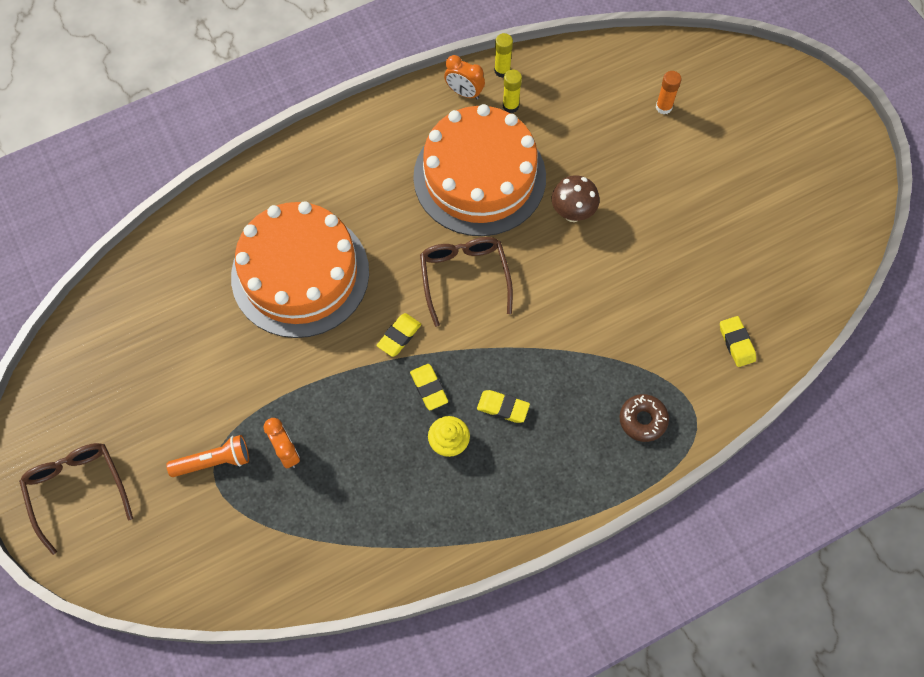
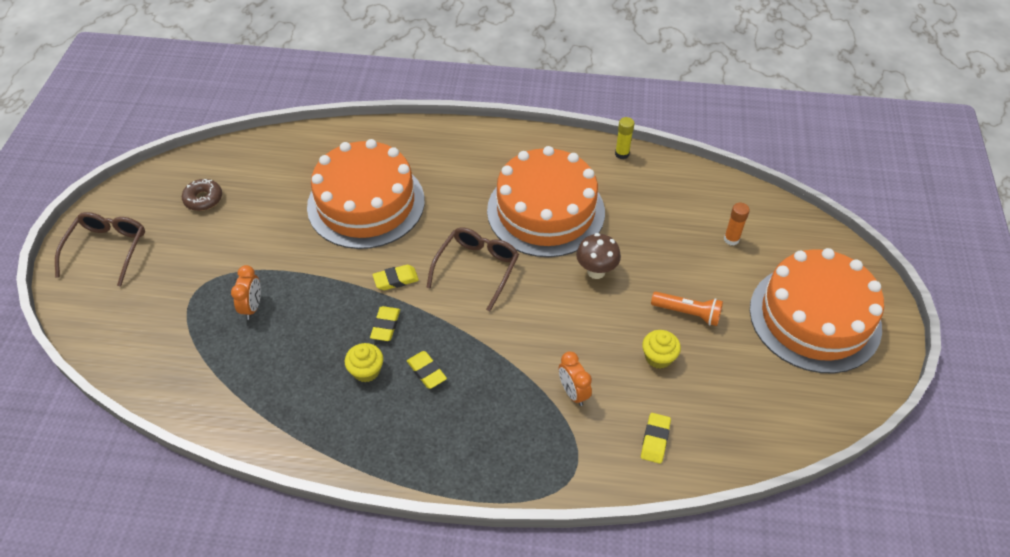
camera: 35 degrees right, 15 degrees down
(213, 461) = (202, 284): orange flashlight -> orange flashlight (687, 313)
(464, 93) = (581, 154): orange clock -> orange clock (573, 392)
(510, 106) = (609, 178): yellow glue stick -> none
(643, 420) = (527, 448): brown donut -> brown donut (203, 199)
(685, 265) = (658, 357): none -> yellow cupcake
(782, 145) = (815, 318): none -> orange cake

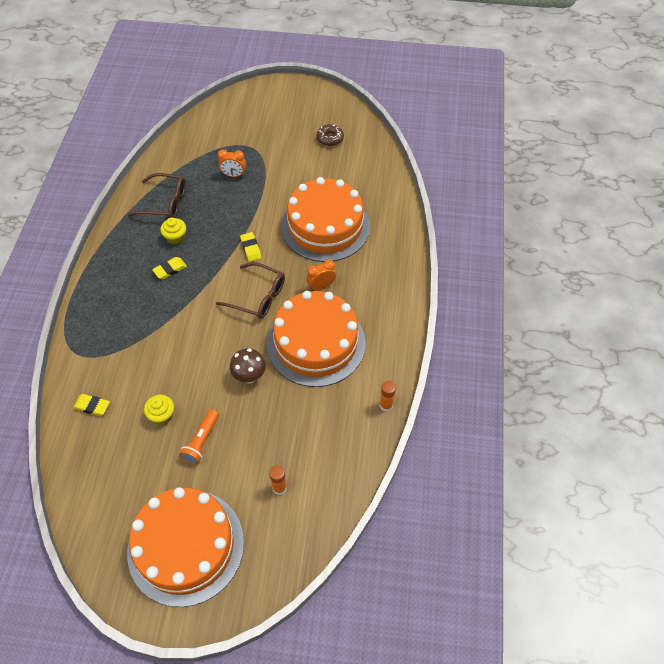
camera: 90 degrees right, 5 degrees up
(107, 249) = (286, 101): brown glasses -> brown glasses (165, 202)
(385, 326) = (211, 245): yellow eraser -> none
(573, 392) = (140, 356): orange clock -> orange clock (321, 286)
(622, 154) = (386, 405): yellow glue stick -> orange glue stick

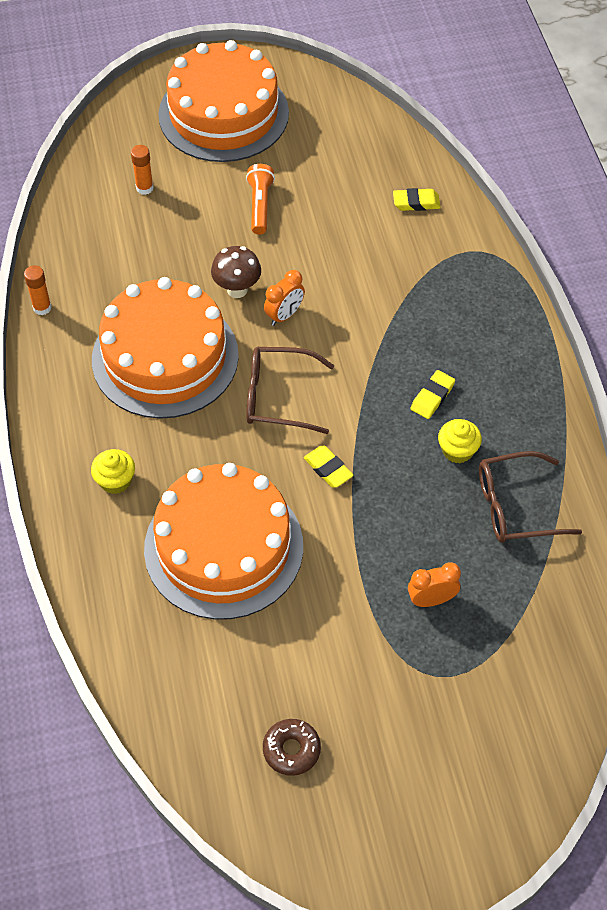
camera: 160 degrees right, 0 degrees up
(162, 415) = (324, 217): yellow cupcake -> yellow cupcake (115, 481)
(321, 286) = (189, 441): orange clock -> orange clock (284, 315)

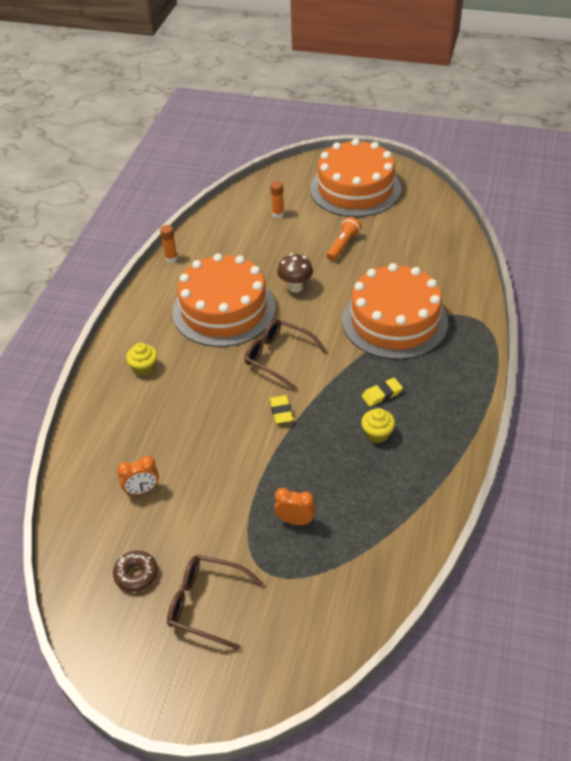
camera: 30 degrees right, 10 degrees down
(223, 547) = (181, 432): orange cake -> orange cake (394, 321)
(284, 315) = (315, 311): orange clock -> orange clock (142, 490)
(416, 202) = (449, 275): yellow eraser -> none
(515, 506) = (395, 485): brown glasses -> brown glasses (206, 604)

